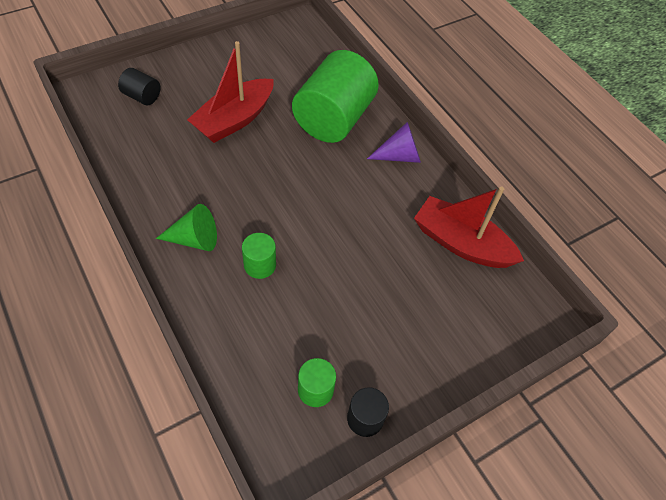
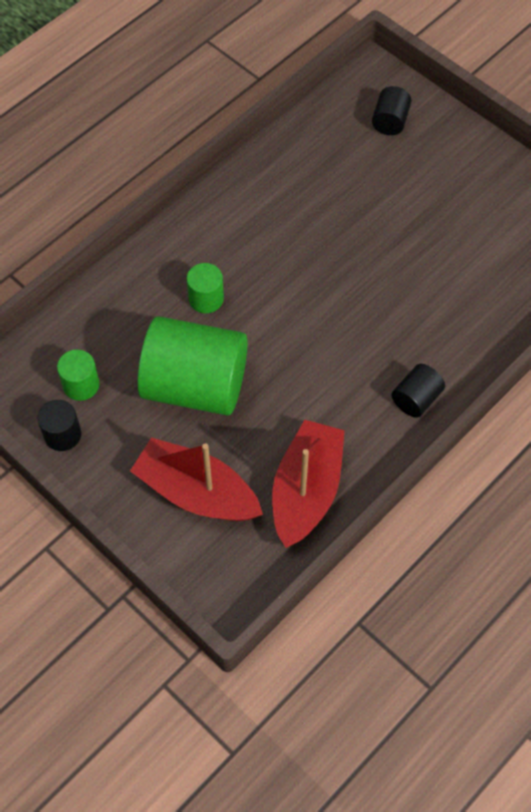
camera: 80 degrees right, 5 degrees up
(194, 239) = (217, 233): green cone -> none
(234, 120) = (396, 216): red boat -> red boat (197, 492)
(333, 119) = (445, 314): green cylinder -> green cylinder (195, 386)
(399, 156) = (416, 399): purple cone -> black cylinder

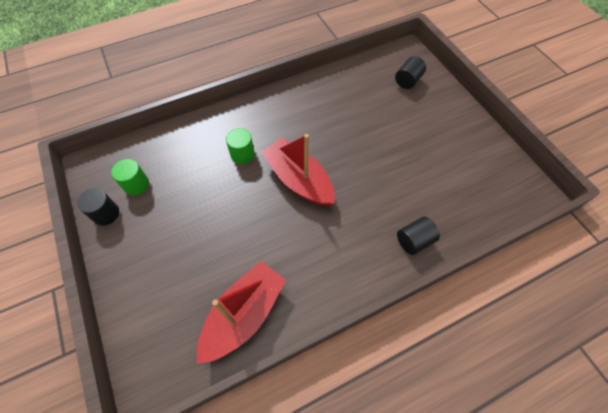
camera: 20 degrees right, 0 degrees up
(195, 386) = (206, 209): green cylinder -> none
(197, 492) = (168, 287): red boat -> red boat (299, 180)
(416, 399) = (354, 270): black cylinder -> black cylinder (414, 240)

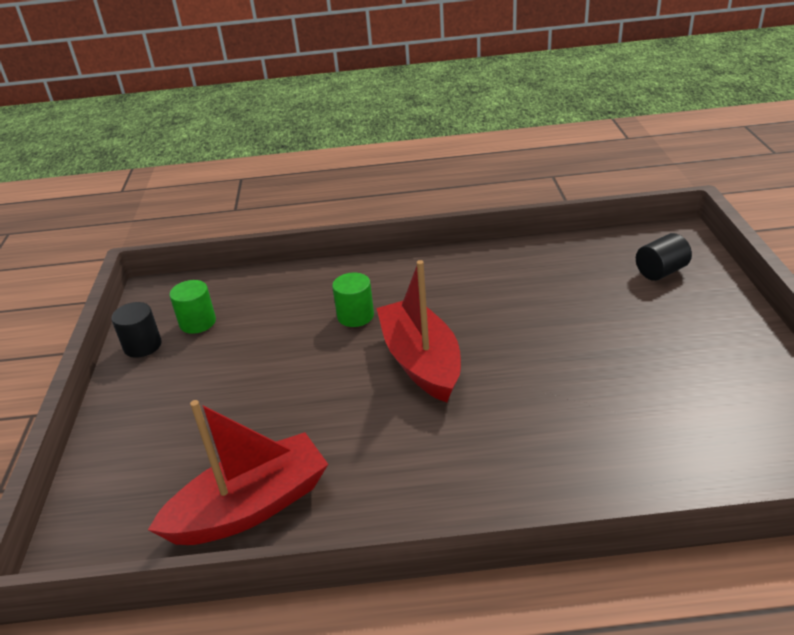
camera: 25 degrees right, 25 degrees down
(414, 240) = (572, 481): black cylinder -> none

